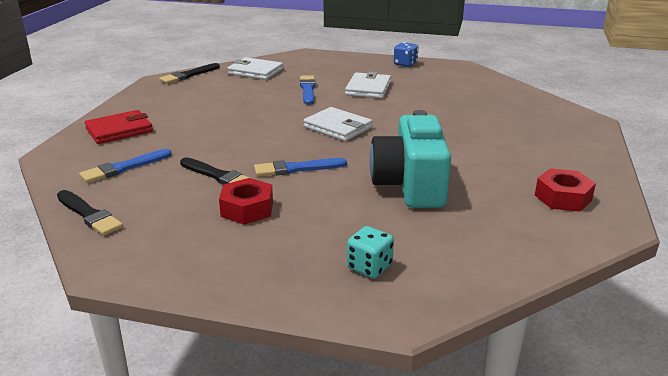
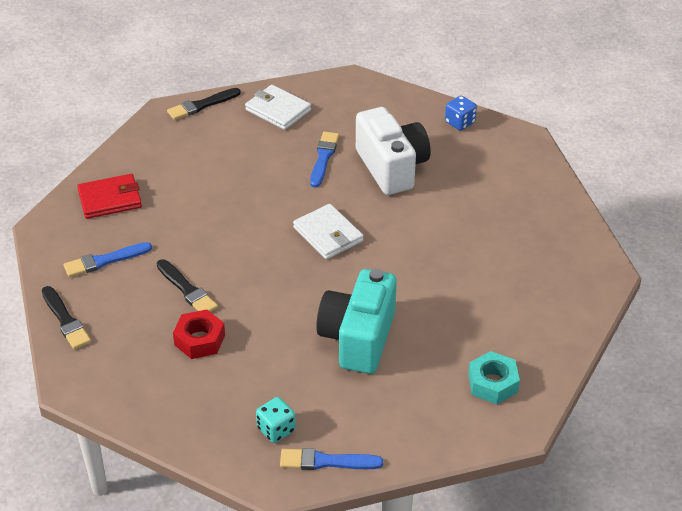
camera: 15 degrees right, 15 degrees up
(296, 168) = (262, 293): blue brush -> blue brush (326, 461)
(368, 88) = (391, 167): white wallet -> white camera
(563, 197) = (493, 383): red nut -> turquoise nut

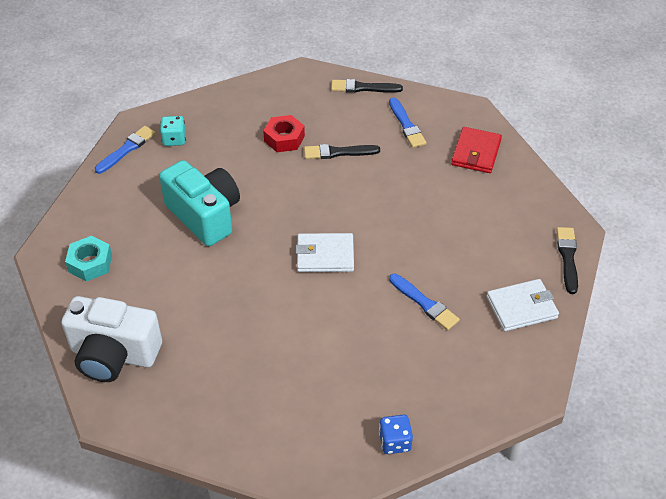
camera: 125 degrees right, 5 degrees up
(105, 261) = (406, 125): blue brush -> blue brush turned 150 degrees clockwise
(391, 167) = (372, 344): white camera -> white camera (114, 355)

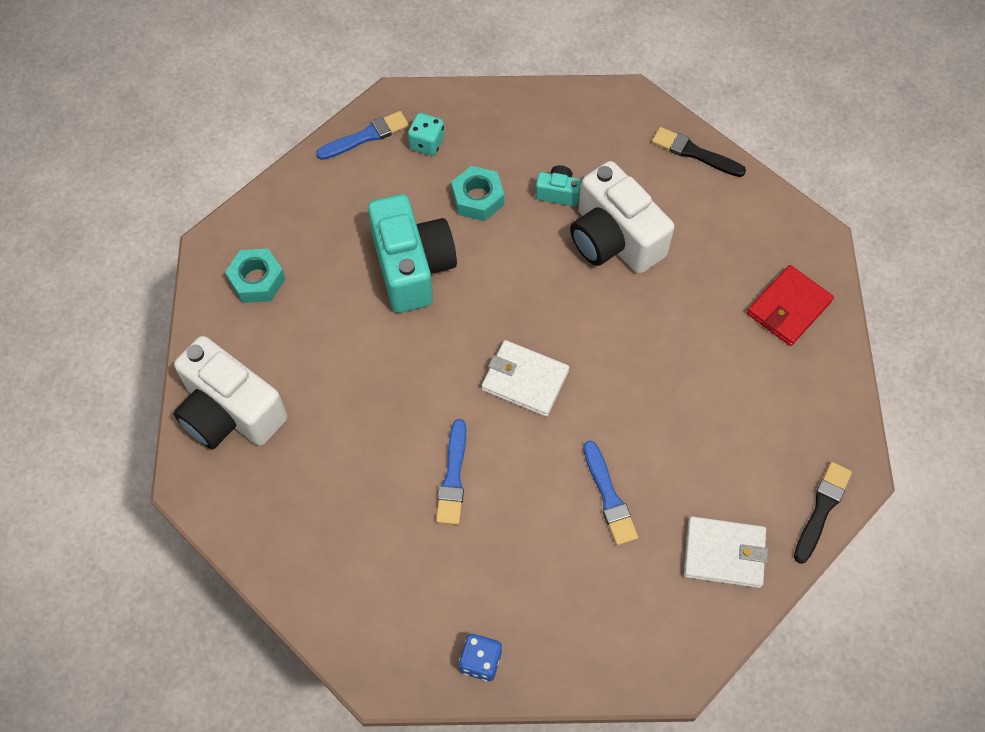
camera: 25 degrees right, 15 degrees up
(229, 160) = (478, 198): none -> turquoise nut
(284, 139) = (558, 193): red nut -> turquoise camera
(338, 152) = (614, 239): black brush -> white camera
(406, 125) = (720, 231): blue brush -> blue brush (453, 476)

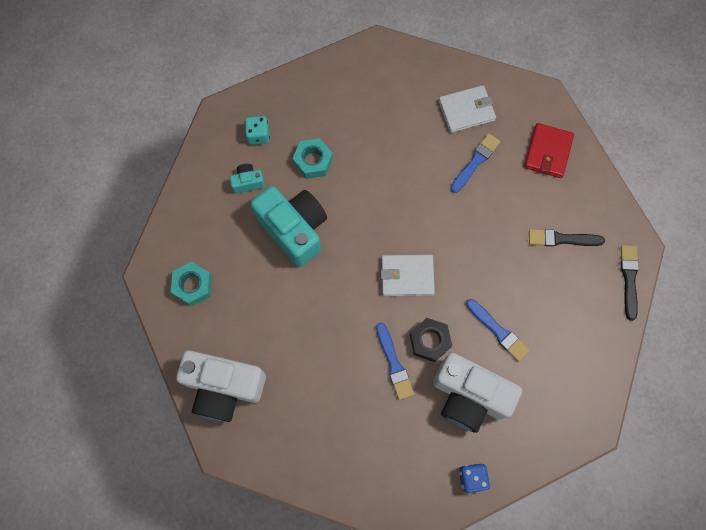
camera: 25 degrees left, 10 degrees up
(366, 136) = (214, 148): blue brush -> blue brush (475, 162)
(513, 470) = (429, 341): none -> black nut
(558, 193) = (364, 134): turquoise camera -> turquoise camera (248, 182)
(614, 239) = (416, 152): white camera -> white camera (468, 396)
(694, 153) = (439, 68): black brush -> black brush (562, 239)
(724, 553) = (585, 335): white wallet -> white wallet (466, 110)

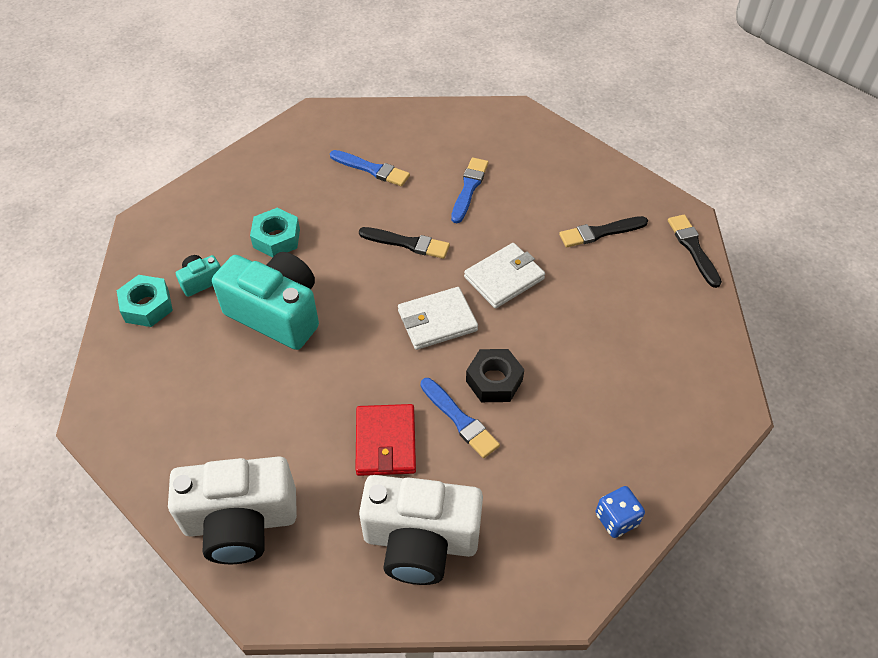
camera: 20 degrees left, 20 degrees down
(193, 285) = (160, 414): turquoise nut -> turquoise nut (147, 306)
(258, 135) = (199, 231): turquoise dice -> none
(409, 199) = (407, 243): none -> black brush
(466, 110) = (438, 145): white wallet -> white wallet (504, 278)
(468, 396) = (569, 425): white camera -> white camera (420, 541)
(498, 331) = (571, 344): blue brush -> blue brush (371, 169)
(548, 152) = (545, 158): red wallet -> red wallet (386, 442)

